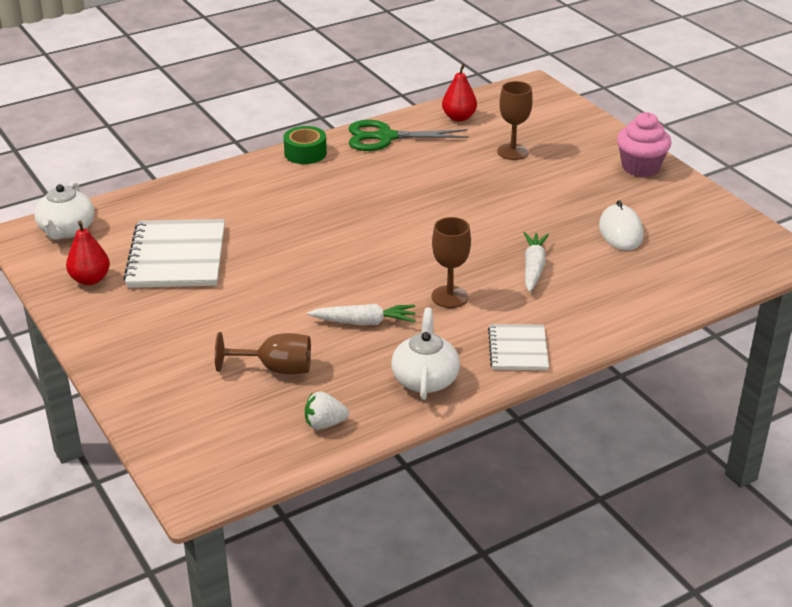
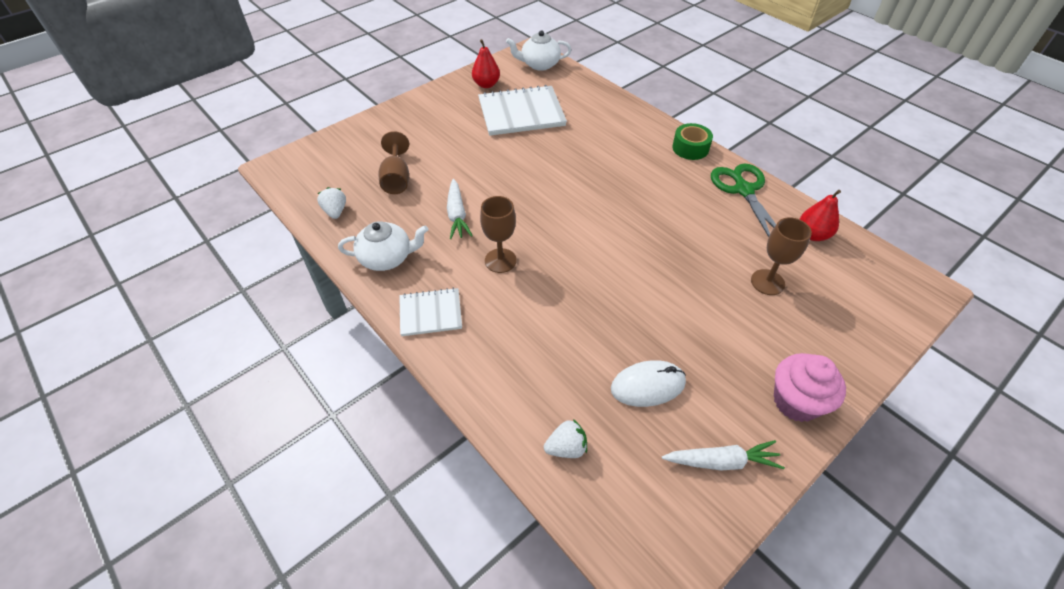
camera: 80 degrees right, 15 degrees up
(533, 267) = (559, 315): white carrot -> white carrot (721, 461)
(681, 281) = (566, 448): none -> white strawberry

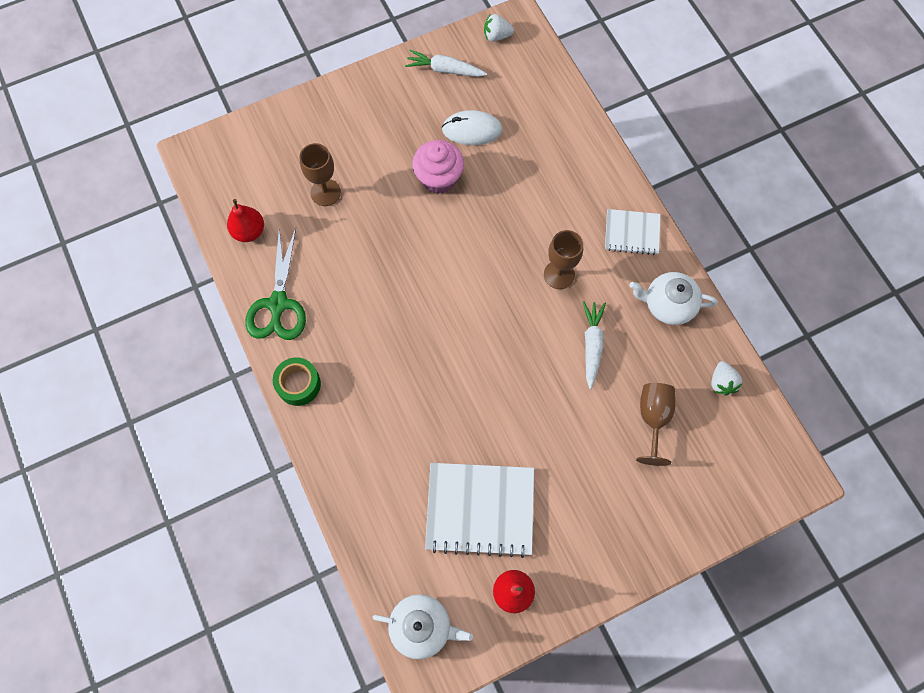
camera: 165 degrees left, 20 degrees up
(566, 448) = (547, 102): white strawberry -> white strawberry (496, 36)
(796, 402) = (369, 93): pink cupcake -> pink cupcake (438, 178)

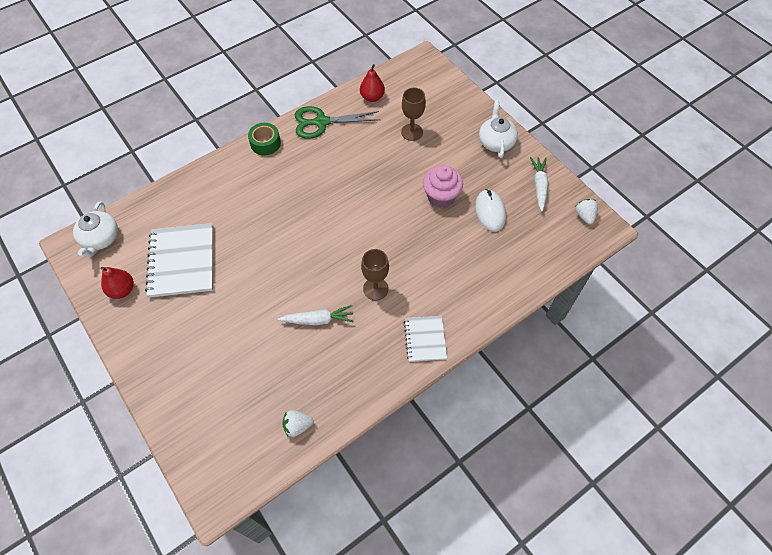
camera: 80 degrees right, 10 degrees down
(653, 418) = (260, 373): brown goblet -> none
(668, 304) = (363, 375): white teapot -> white teapot (496, 142)

